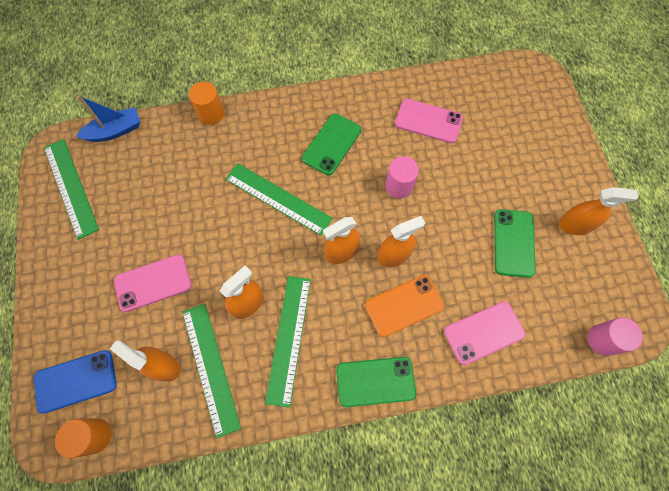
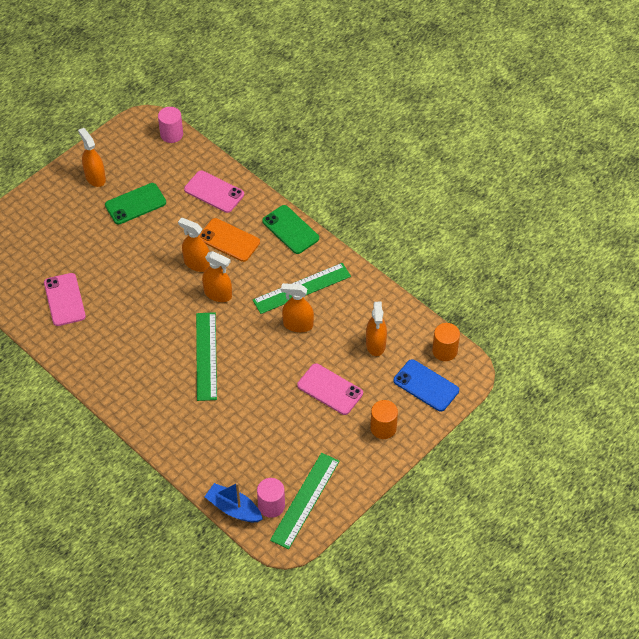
camera: 125 degrees left, 15 degrees down
(210, 367) = (355, 318): green ruler -> none
(211, 114) = (165, 450): orange cylinder -> orange cylinder (383, 428)
(331, 144) = (133, 350): green phone -> none
(399, 186) = (138, 289): pink cylinder -> pink cylinder (271, 505)

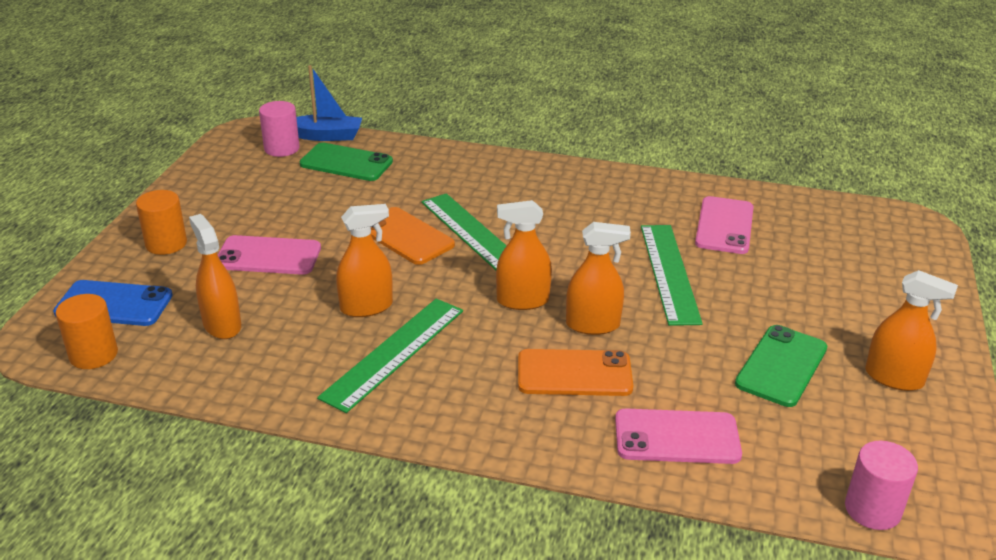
camera: 150 degrees right, 20 degrees down
(64, 299) = (724, 226): pink phone -> pink phone turned 60 degrees clockwise
(244, 372) = (406, 236): none -> orange phone
(290, 230) = (481, 430): green phone -> green phone (346, 163)
(305, 500) = (242, 162): green ruler -> green ruler (669, 273)

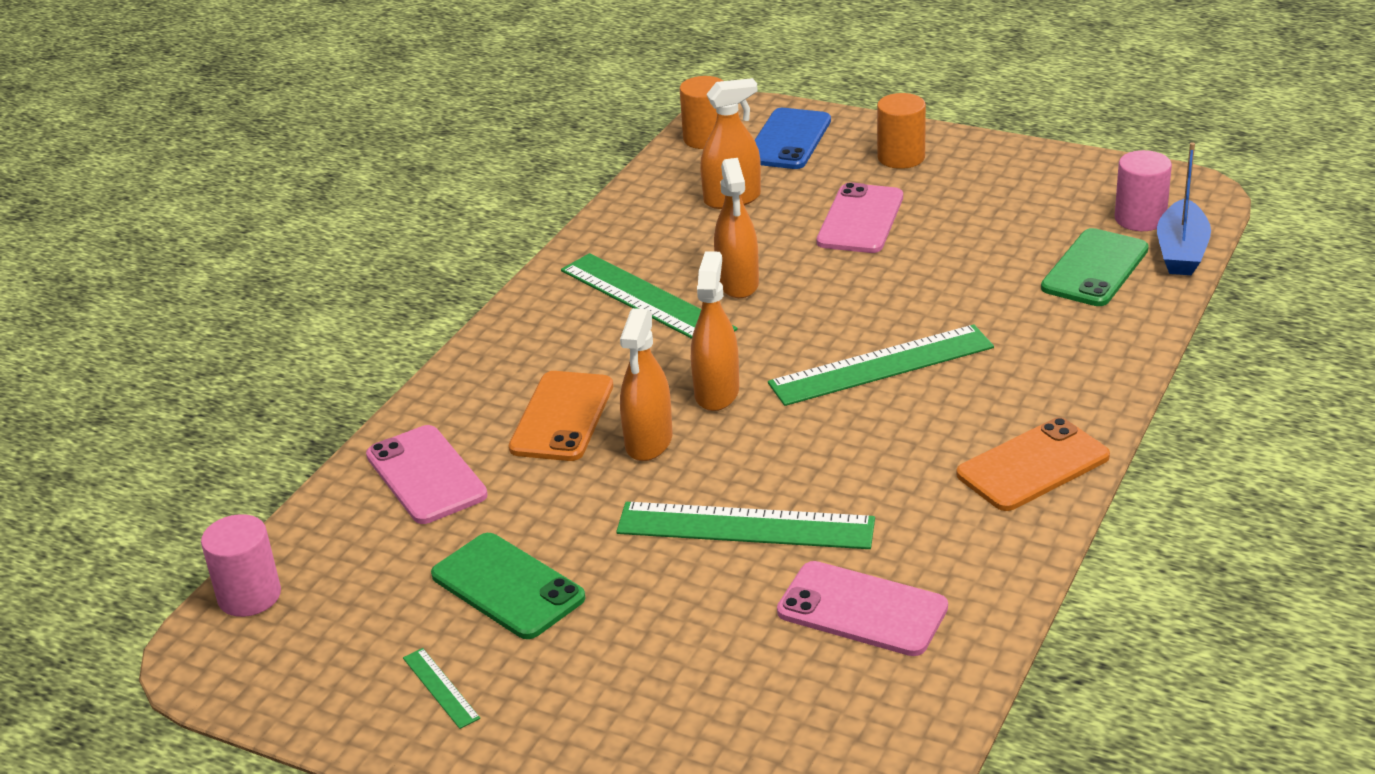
camera: 105 degrees right, 0 degrees up
(406, 236) = (886, 313): orange phone -> orange phone (1033, 466)
(677, 437) = (426, 475): pink phone -> pink phone turned 45 degrees counterclockwise
(894, 378) = (440, 688): orange spray bottle -> green ruler

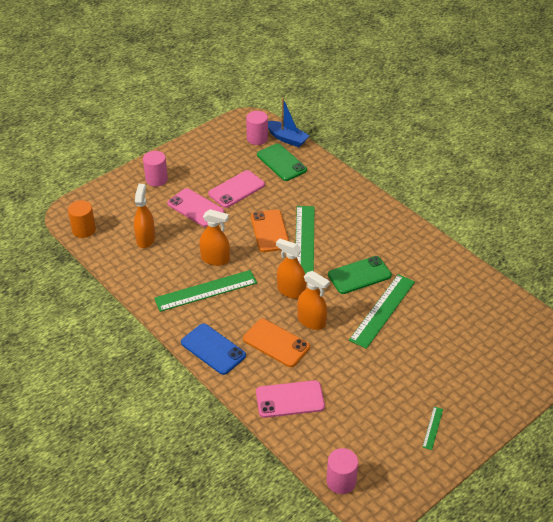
camera: 70 degrees left, 10 degrees up
(440, 688) = (432, 428): green ruler -> green ruler turned 60 degrees counterclockwise
(507, 587) = (381, 391): green phone -> green phone (359, 275)
(788, 140) = (110, 205): blue phone -> blue phone (213, 349)
(862, 609) = (446, 296): pink phone -> pink phone (236, 189)
(901, 157) = (156, 179): orange cylinder -> pink cylinder
(1033, 466) = (391, 225): orange phone -> orange phone (270, 231)

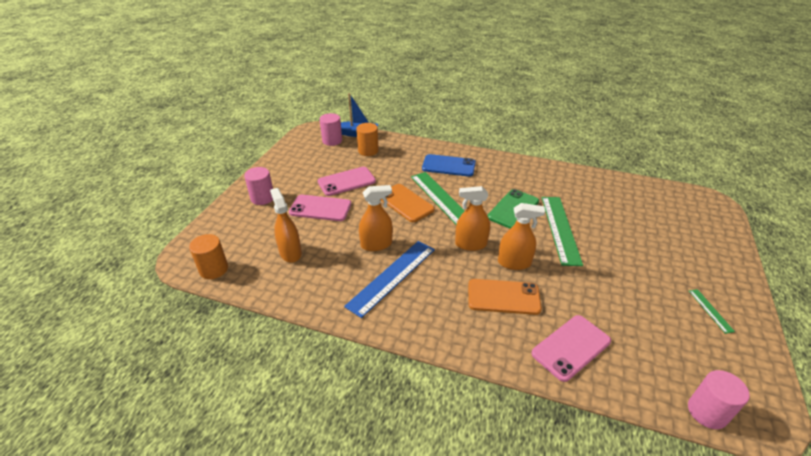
camera: 30 degrees left, 5 degrees down
(206, 291) = (392, 276): green ruler -> blue ruler
(213, 349) = (450, 332): blue phone -> blue phone (448, 166)
(236, 189) = (346, 181): pink phone -> pink phone turned 45 degrees clockwise
(281, 162) = (368, 151): green phone -> orange cylinder

